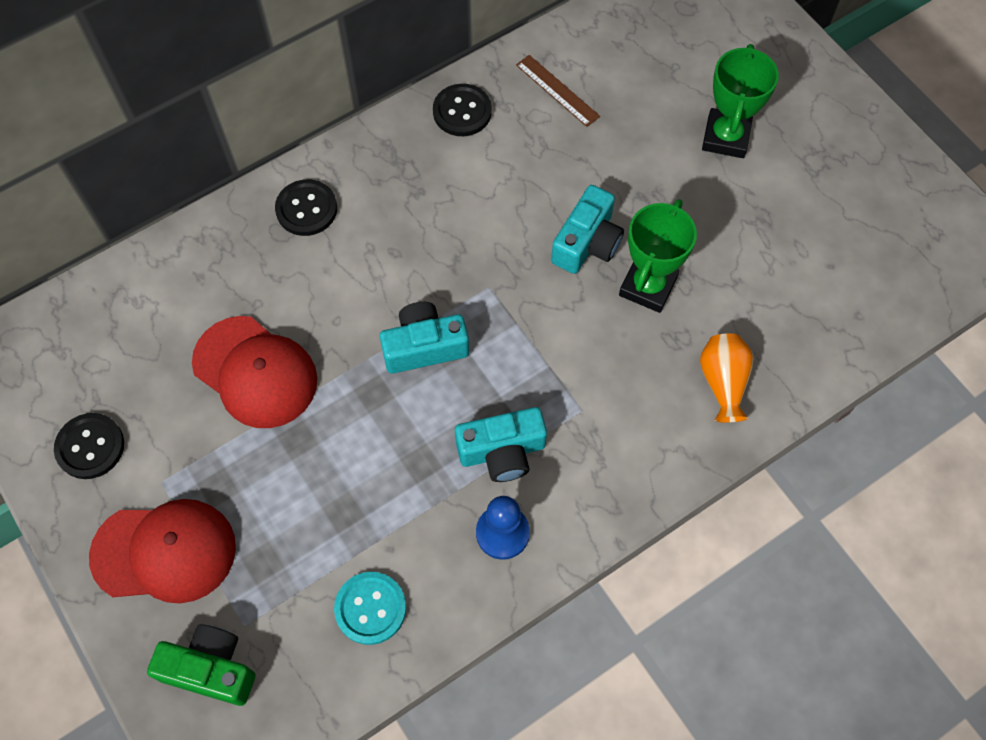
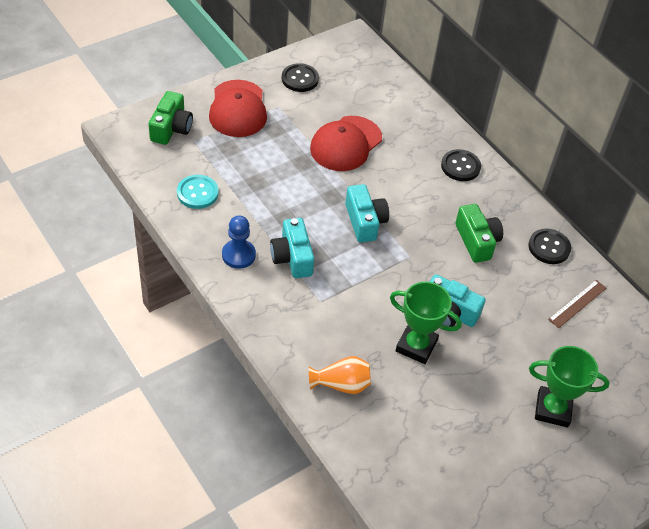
camera: 85 degrees right, 15 degrees down
(455, 199) = (477, 241): none -> green camera

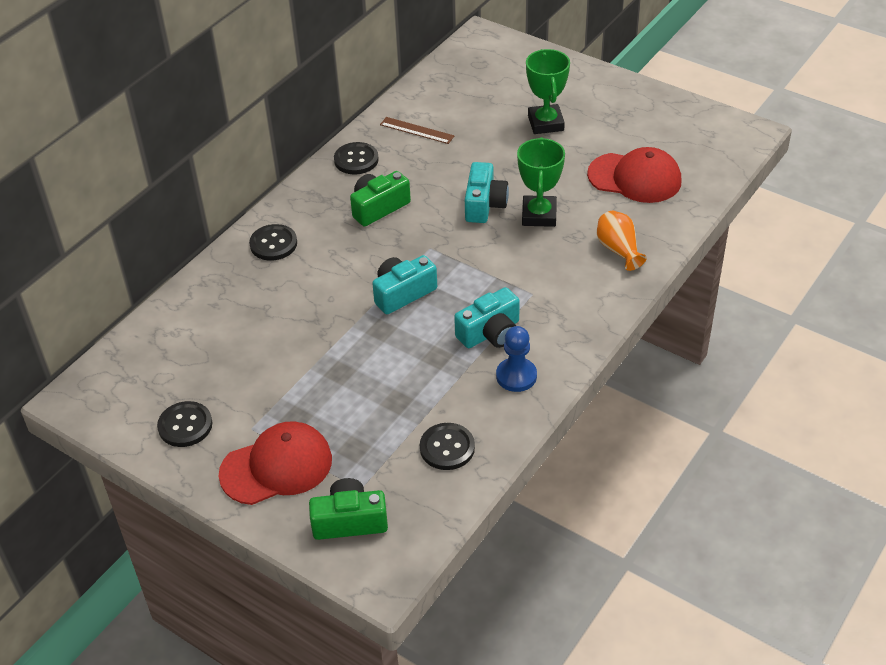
camera: 105 degrees left, 5 degrees down
(197, 193) = (447, 448): turquoise button -> black button
(345, 144) = (287, 345): red cap -> red cap (635, 178)

